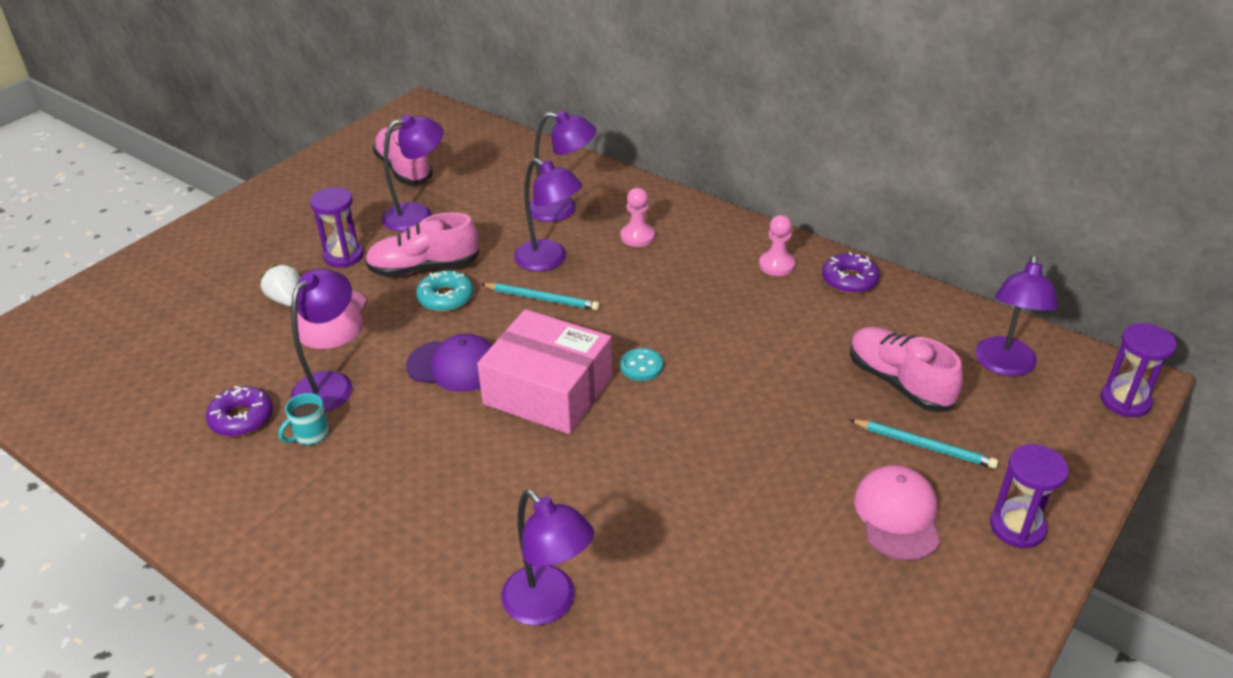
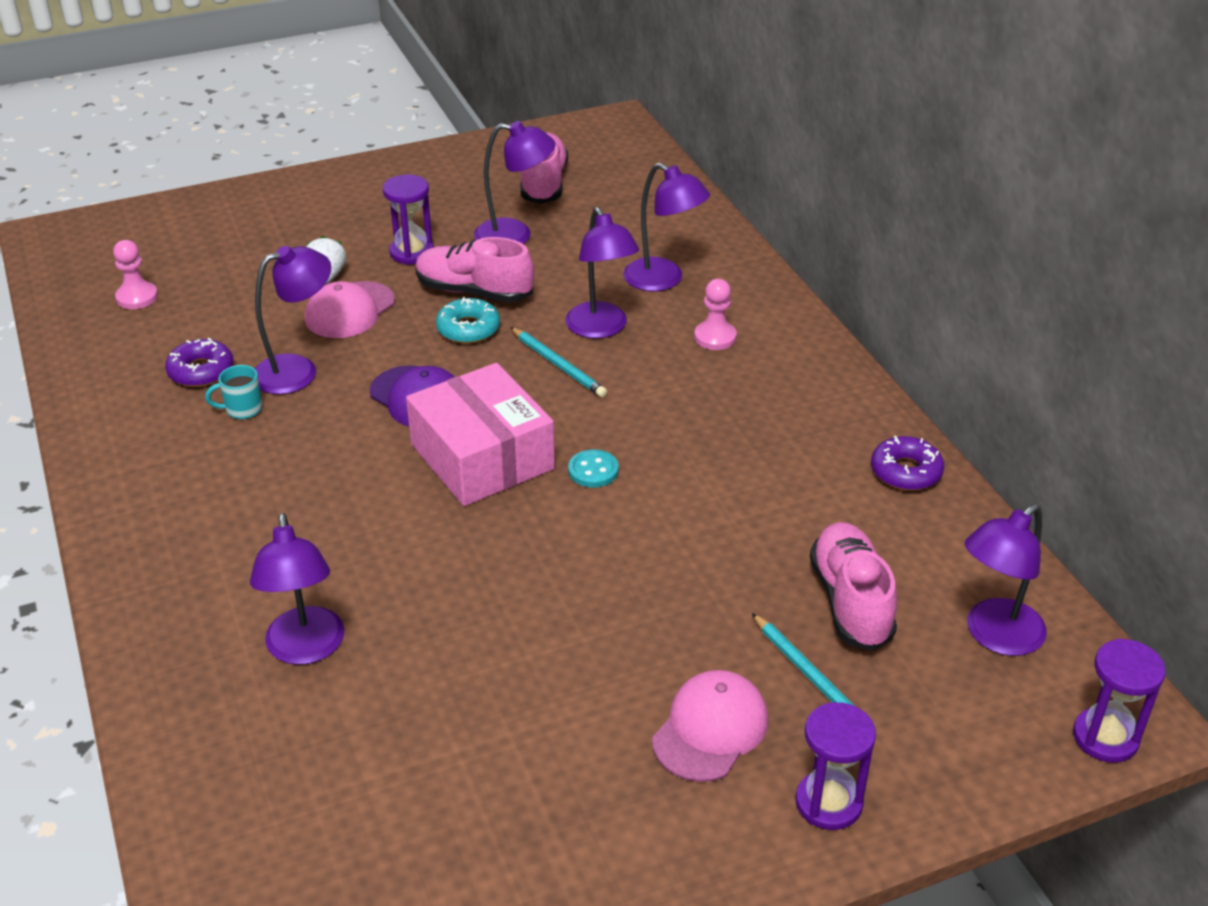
camera: 30 degrees right, 0 degrees up
(776, 265) = (838, 424): pink pawn -> pink pawn (137, 297)

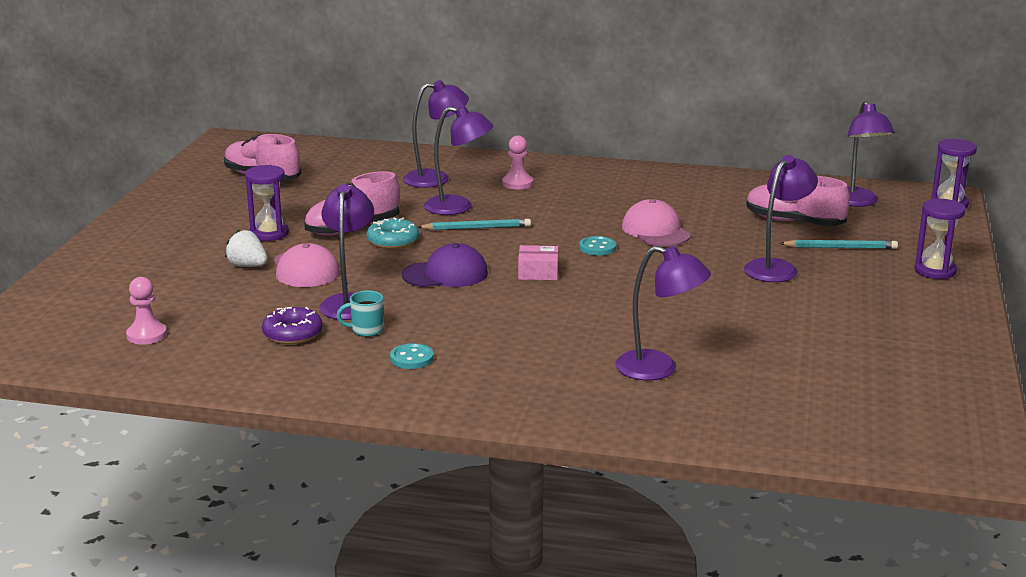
camera: 55 degrees left, 15 degrees down
(202, 465) = (412, 358): none -> turquoise button
(242, 409) = (366, 330): turquoise mug -> turquoise mug turned 60 degrees clockwise
(482, 456) = (538, 272): pink box -> pink box, size x0.45
(515, 236) = (309, 201): purple lamp -> purple lamp (776, 267)
(710, 729) = (854, 281): pink cap -> pink cap (655, 231)
(906, 472) = (707, 180): purple donut -> none

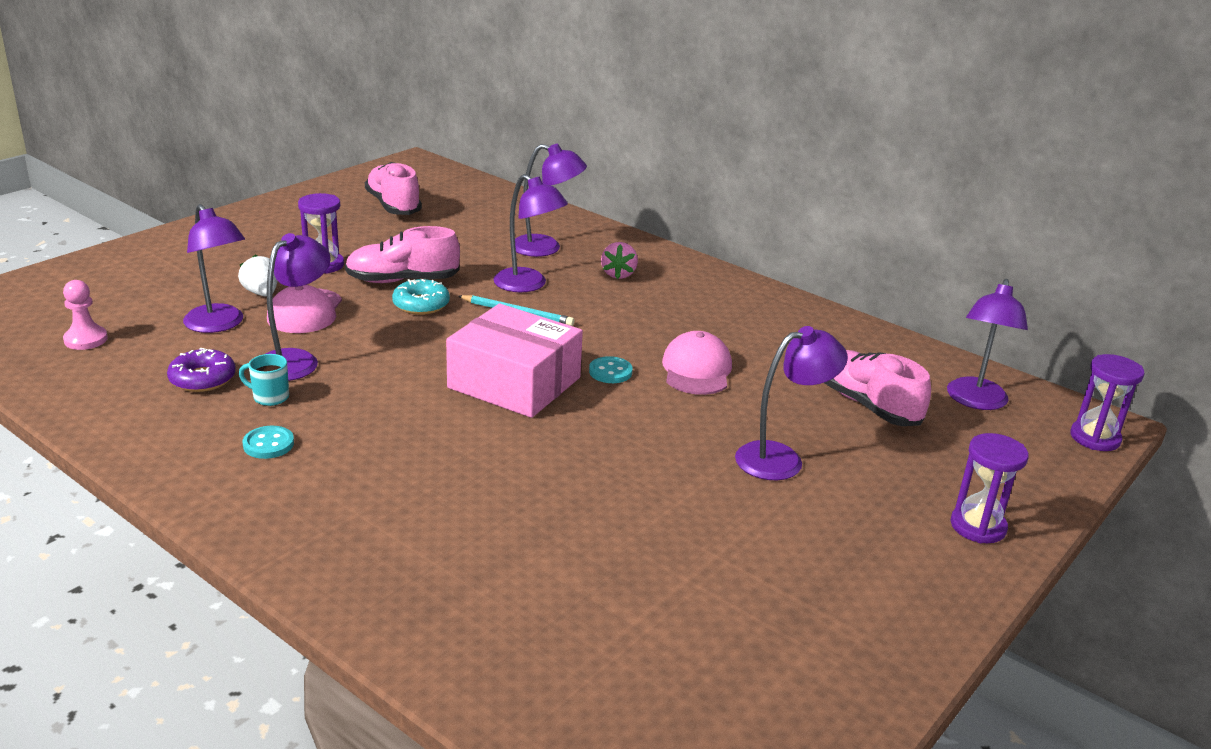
camera: 25 degrees right, 5 degrees up
(445, 274) = (422, 356): purple cap -> none
(517, 183) = (618, 274): pink pawn -> pink strawberry
(538, 272) = (514, 383): pink box -> pink box, size x2.23
(659, 369) = (493, 548): purple lamp -> purple lamp (219, 325)
(840, 247) = (889, 456): turquoise pencil -> none

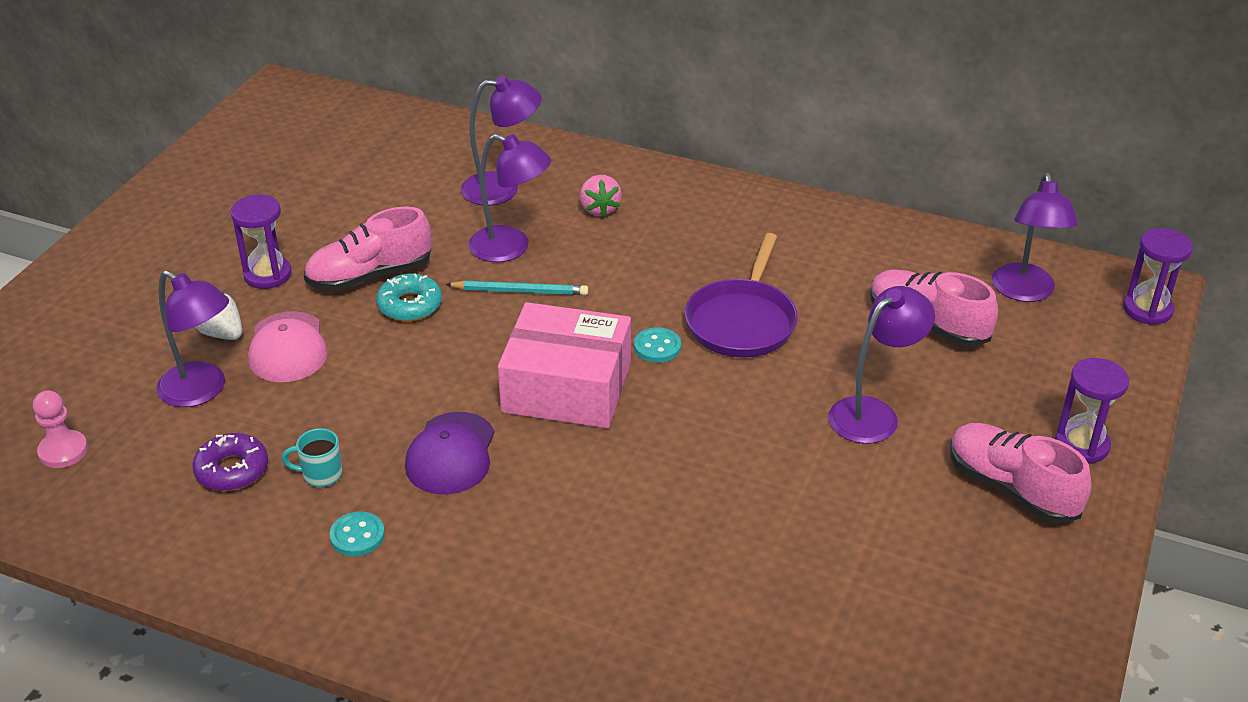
camera: 15 degrees left, 10 degrees up
(296, 360) = (319, 417): purple lamp -> none
(386, 406) = (451, 454): none -> purple cap
(393, 206) = (295, 165): pink shoe -> pink shoe (1011, 488)
(696, 370) = (742, 321): pink cap -> purple pan

